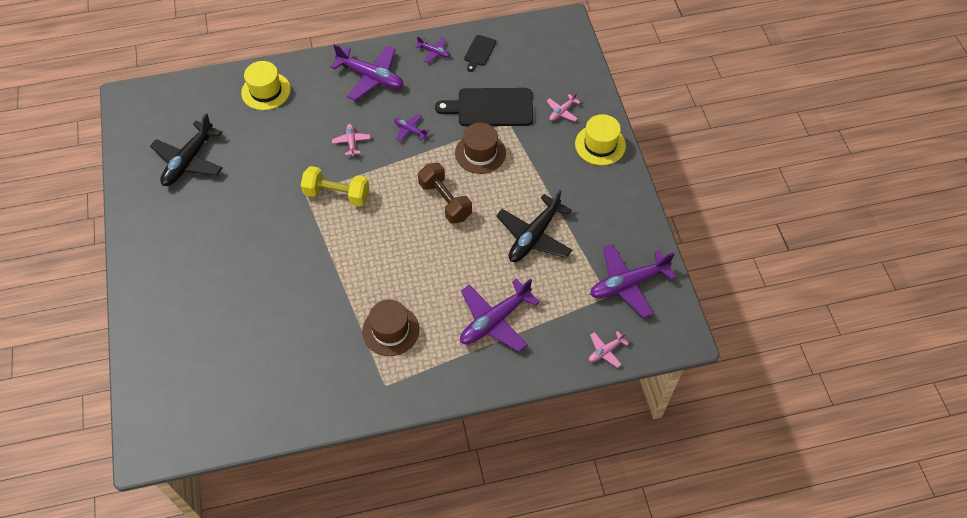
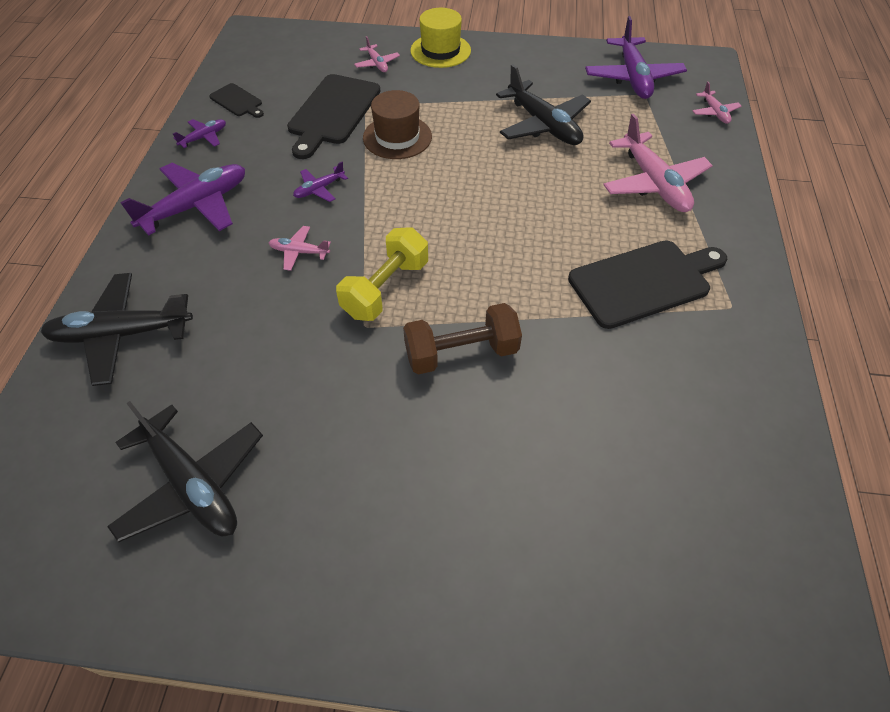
camera: 70 degrees left, 5 degrees down
(266, 91) = (121, 334): yellow hat -> black plane
(390, 330) = (644, 282): brown hat -> black cutting board
(445, 201) = (455, 183): brown dumbbell -> brown dumbbell (461, 353)
(494, 321) = (654, 183): purple plane -> pink plane

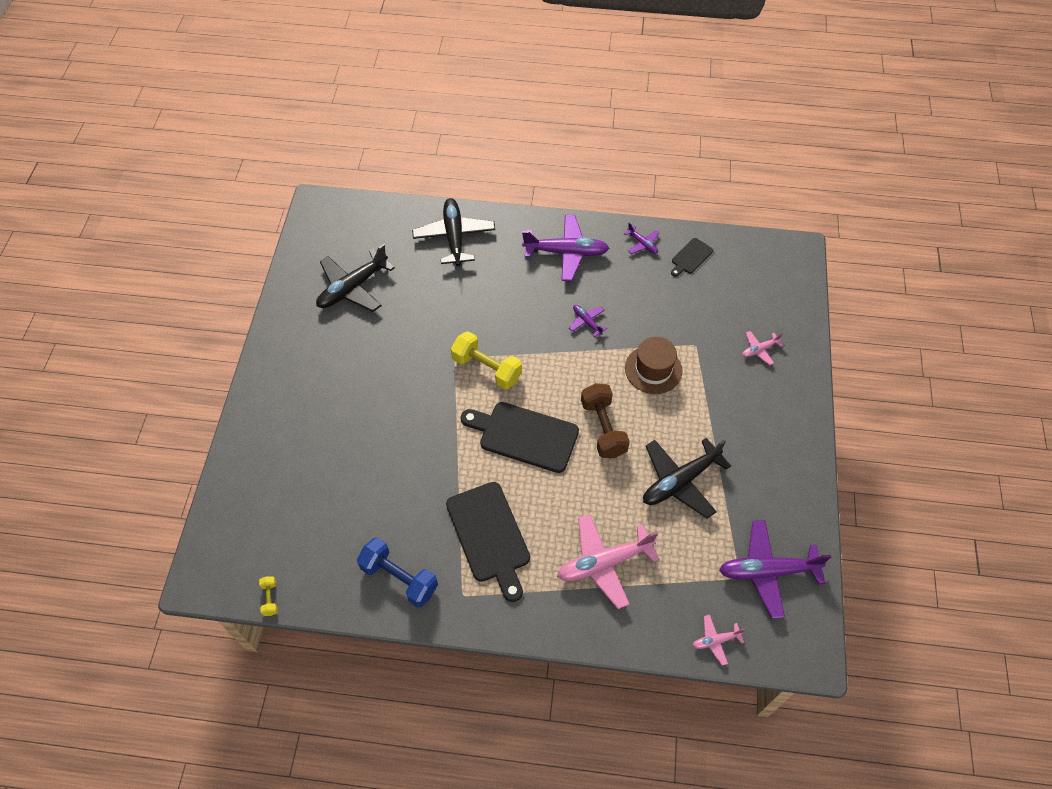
camera: 90 degrees right, 5 degrees up
(196, 206) = (566, 252): purple plane -> purple plane turned 45 degrees counterclockwise
(299, 252) = (521, 316): pink plane -> none
(333, 113) = (682, 322): black cutting board -> black cutting board (524, 436)
(440, 51) = (789, 400): yellow hat -> none
(461, 353) = (430, 413): brown dumbbell -> brown dumbbell (603, 428)
(730, 377) = (399, 578): none -> blue dumbbell
(819, 556) = (270, 598): none -> yellow dumbbell

